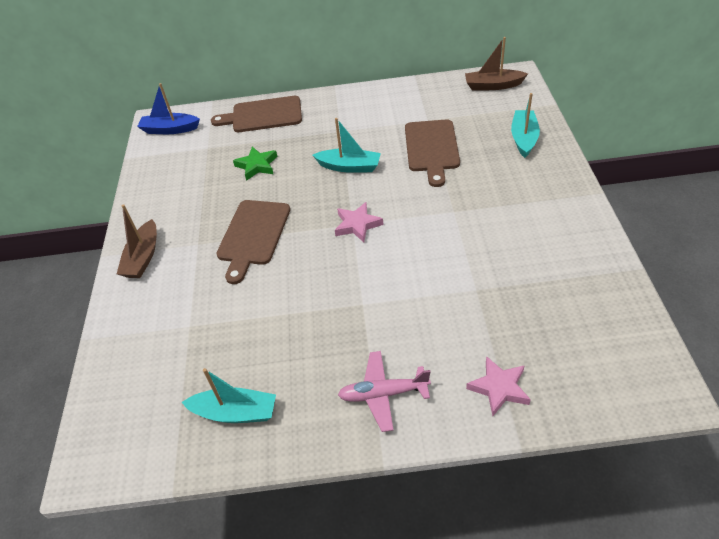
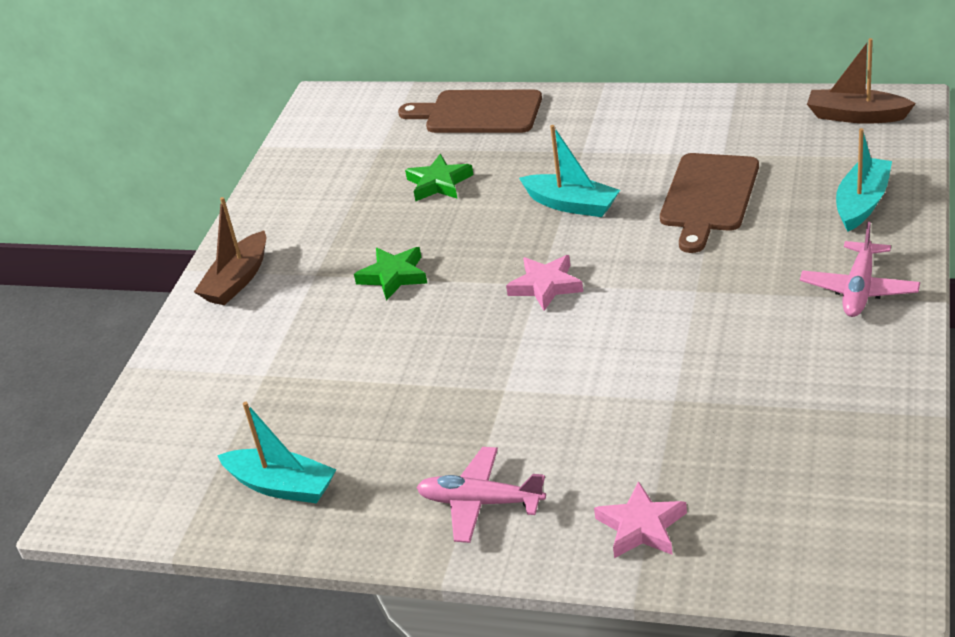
camera: 20 degrees right, 10 degrees down
(170, 129) = (337, 115): blue boat -> none
(253, 235) = (394, 276): brown cutting board -> green star
(550, 194) = (859, 289): none -> pink plane

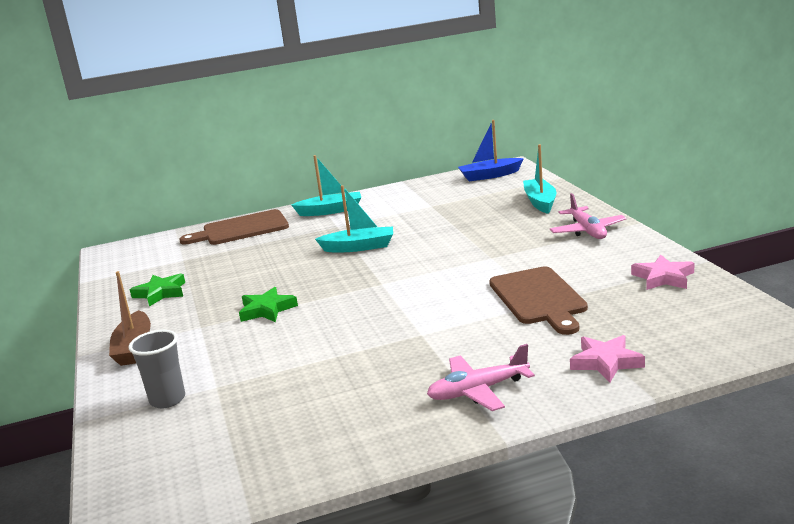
camera: 35 degrees left, 15 degrees down
(214, 373) = (167, 400): none -> grey cup
(282, 486) = (305, 438): turquoise boat -> turquoise boat (330, 211)
(439, 183) = (249, 263): green star -> green star (160, 293)
(546, 286) = (388, 283): pink star -> pink star (663, 277)
(708, 197) = (445, 222): brown cutting board -> brown cutting board (538, 298)
(856, 116) = (490, 176): brown boat -> blue boat

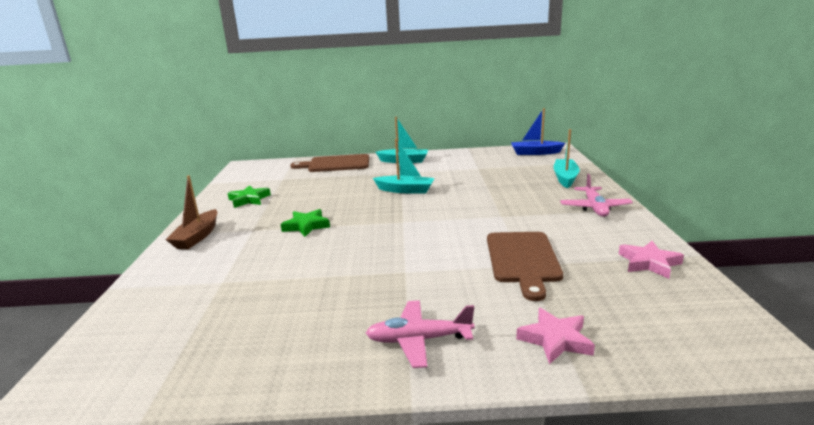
camera: 15 degrees right, 0 degrees up
(167, 400) = (181, 285): grey cup -> none

